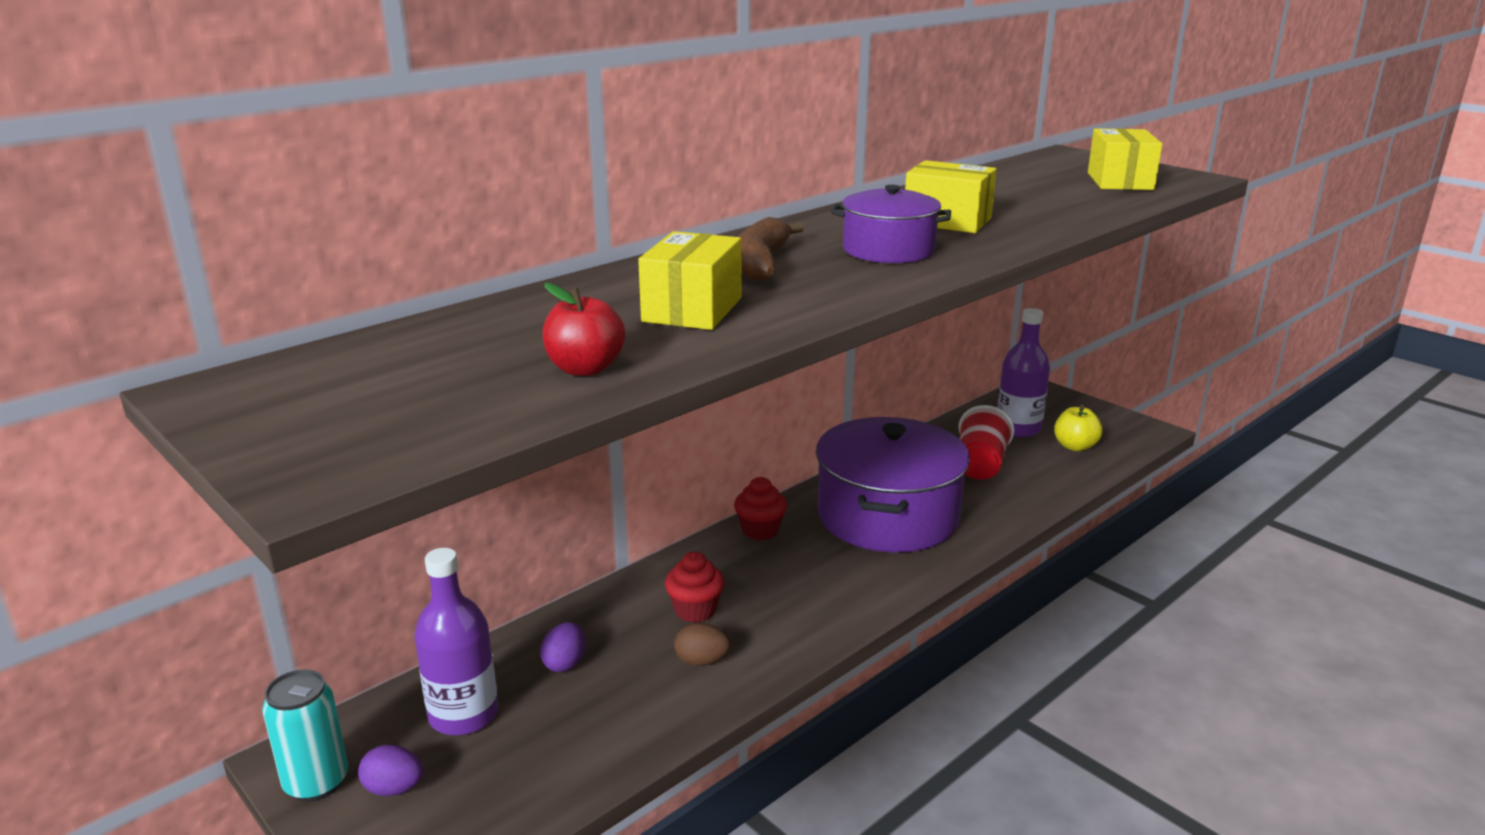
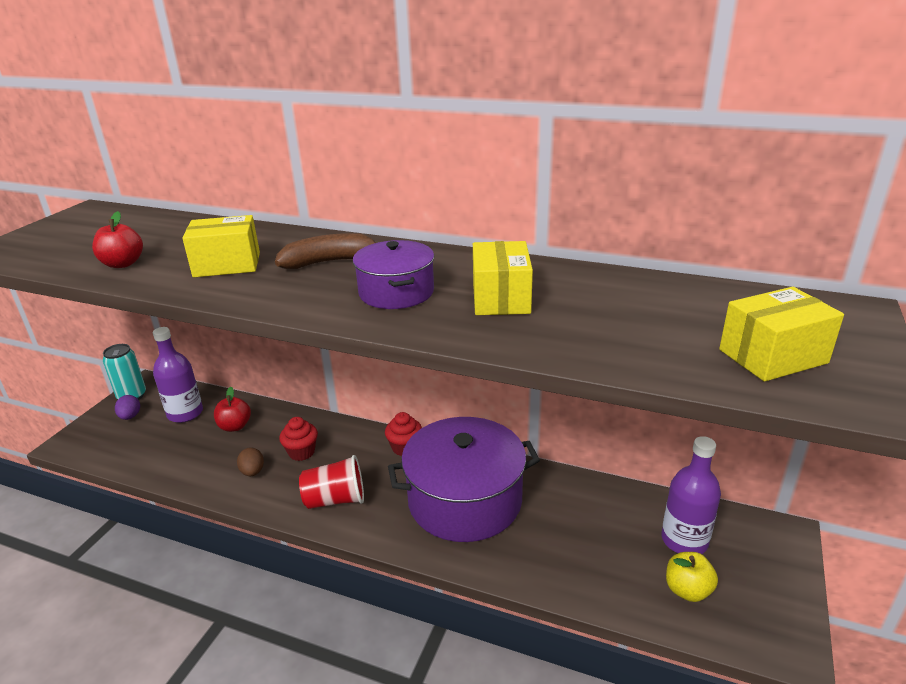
camera: 65 degrees right, 5 degrees up
(565, 663) = (235, 426): purple egg -> red apple
(980, 465) = (588, 531): red cup -> red cup (335, 499)

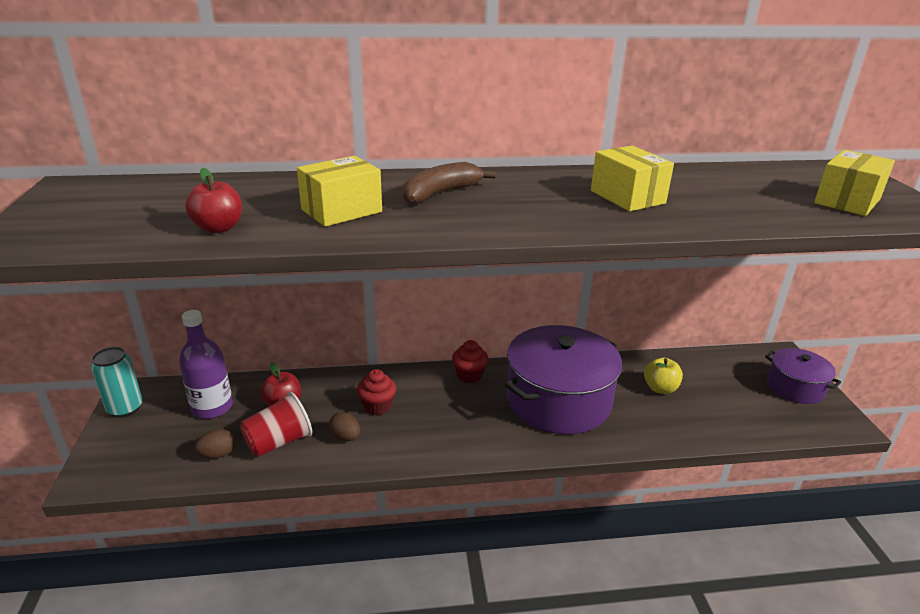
camera: 30 degrees left, 0 degrees up
(130, 416) = (146, 428): purple egg -> none
(155, 454) = (218, 454): none -> brown egg
(335, 499) = (450, 435): red cup -> red cup (279, 442)
(396, 292) = (540, 206): purple pot -> purple pot (795, 387)
(684, 540) = (731, 378): purple bottle -> none
(687, 590) = (762, 409): yellow apple -> yellow apple (660, 388)

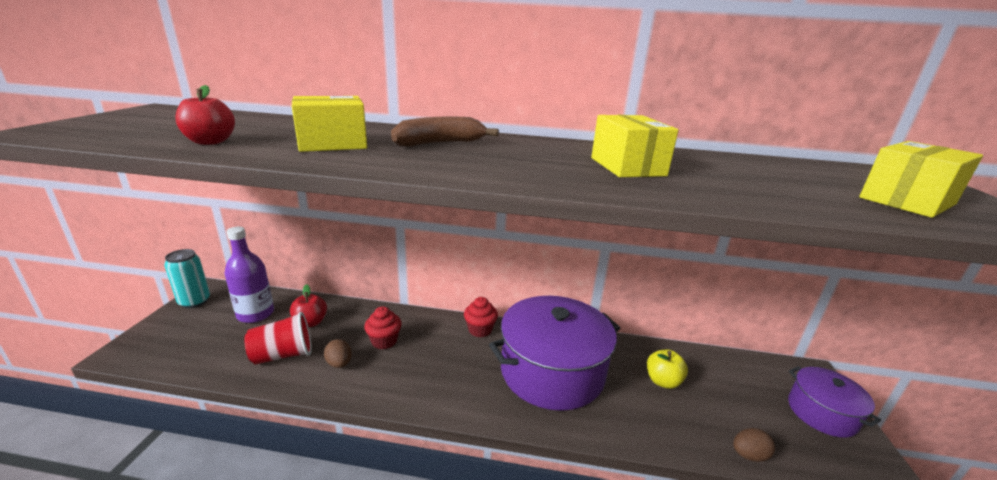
camera: 15 degrees right, 5 degrees down
(218, 454) = (229, 355): brown egg -> brown egg (748, 455)

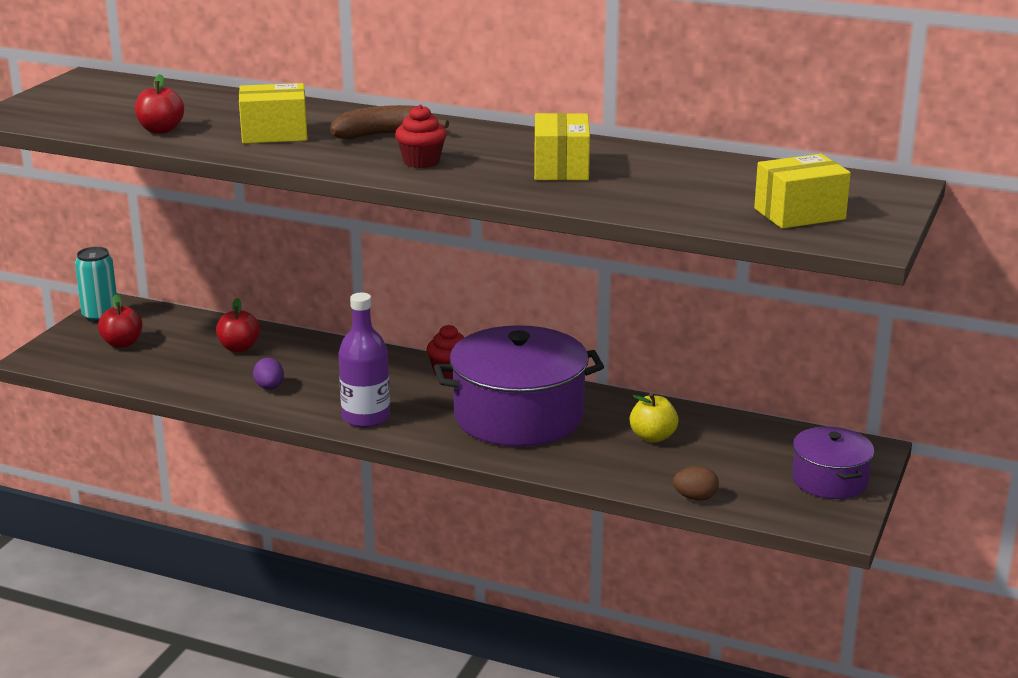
camera: 15 degrees right, 0 degrees up
(209, 328) = (122, 343): none -> red apple
(255, 314) = (174, 334): purple bottle -> purple bottle (366, 417)
(283, 355) = (207, 375): red cup -> none
(339, 363) = (269, 387): brown egg -> purple egg
(384, 341) = (325, 372): red cupcake -> red cupcake (421, 162)

